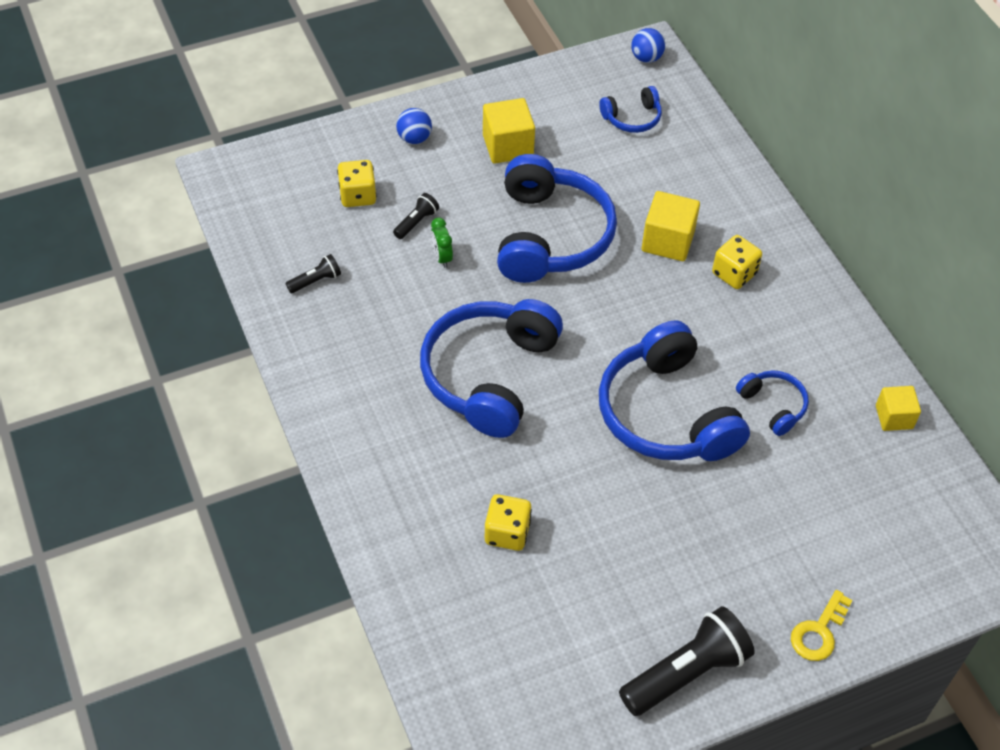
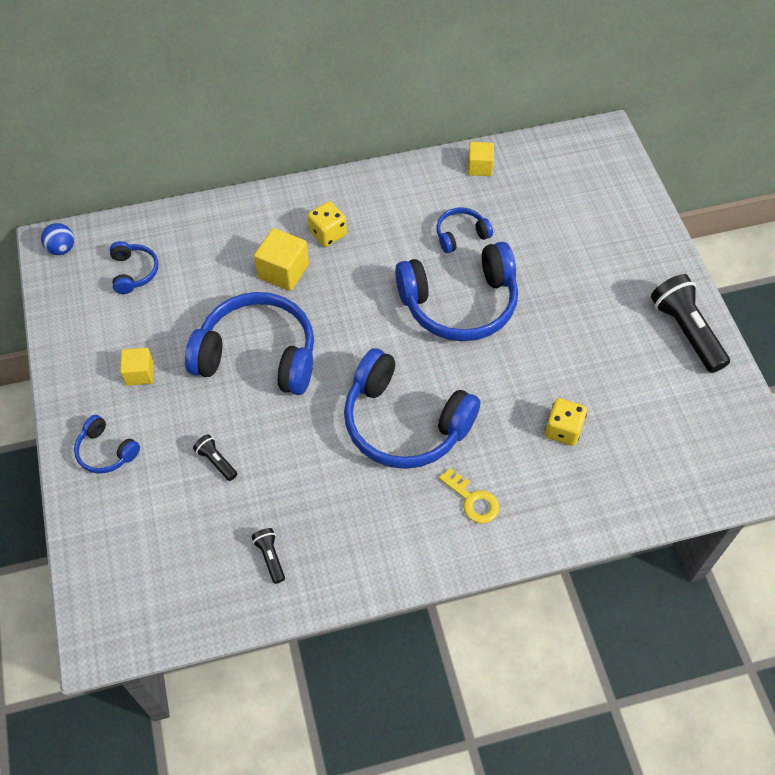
camera: 80 degrees left, 5 degrees up
(358, 195) = (168, 510): yellow dice -> none
(414, 138) = (106, 451): blue ball -> blue headphones
(442, 257) = (264, 444): green clock -> none
(508, 146) = (140, 373): yellow cube -> yellow cube, size x0.65
(818, 632) = (654, 248): yellow key -> yellow key (473, 500)

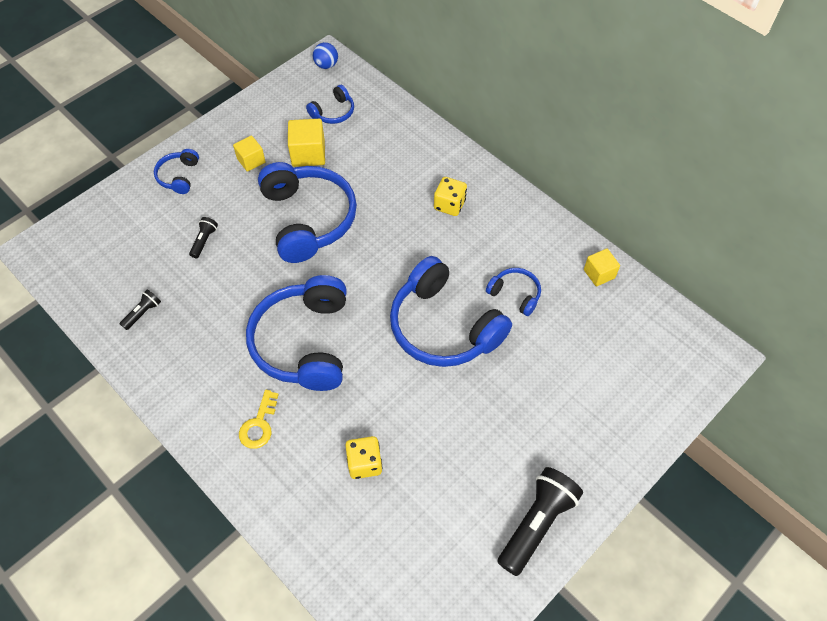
camera: 60 degrees right, 0 degrees up
(283, 271) = (394, 196): yellow cube -> yellow cube (308, 154)

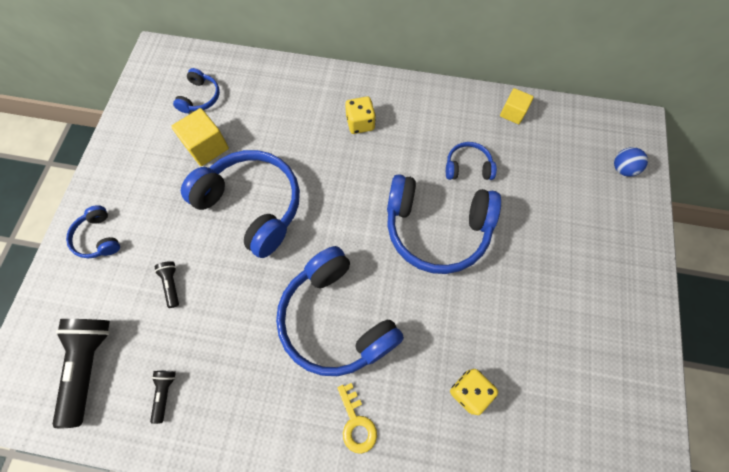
camera: 35 degrees left, 10 degrees up
(251, 160) = (158, 183): yellow cube -> none
(326, 65) = (161, 59): blue ball -> blue ball (622, 169)
(536, 524) = (630, 344): black flashlight -> black flashlight (89, 366)

